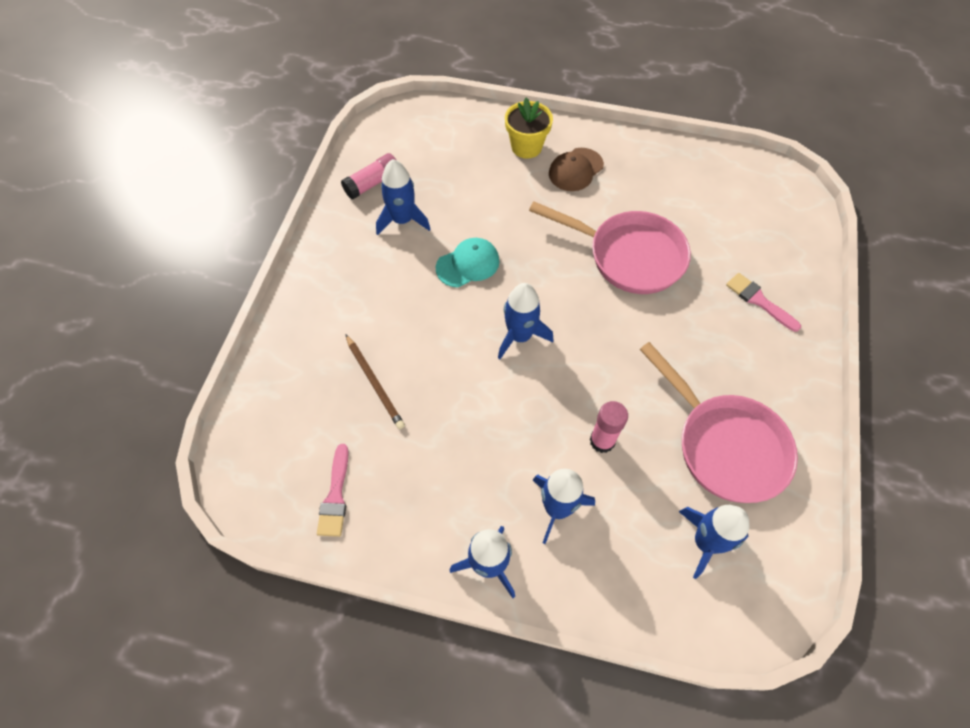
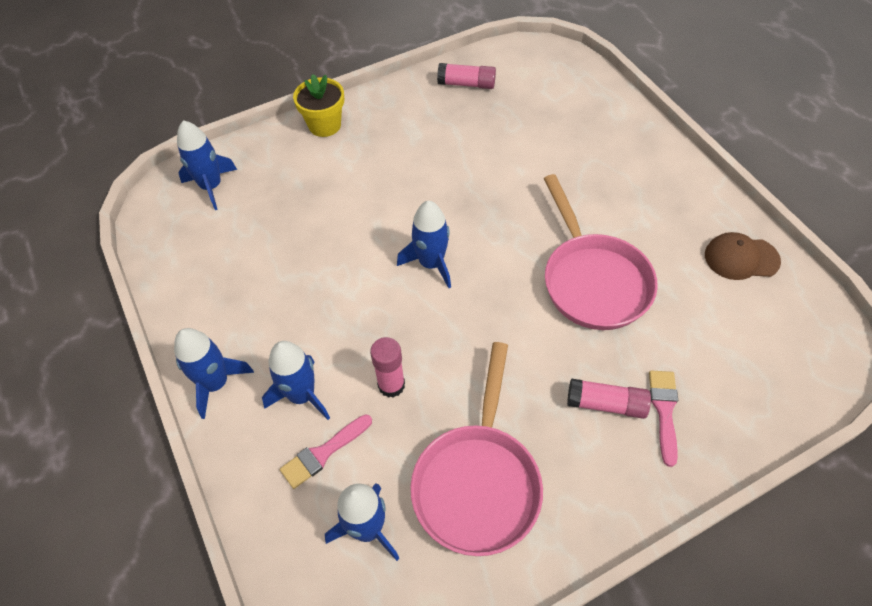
camera: 50 degrees right, 5 degrees down
(335, 495) = (193, 254): pink brush -> pink brush (323, 452)
(374, 383) = (301, 209): brown pencil -> none
(402, 220) = (454, 123): blue rocket -> blue rocket (211, 186)
(468, 264) = (460, 186): turquoise cap -> none
(526, 147) = (616, 140): yellow flower pot -> yellow flower pot (324, 125)
(575, 170) = (635, 185): brown cap -> brown cap (741, 258)
(728, 327) = (606, 404): none -> pink glue stick

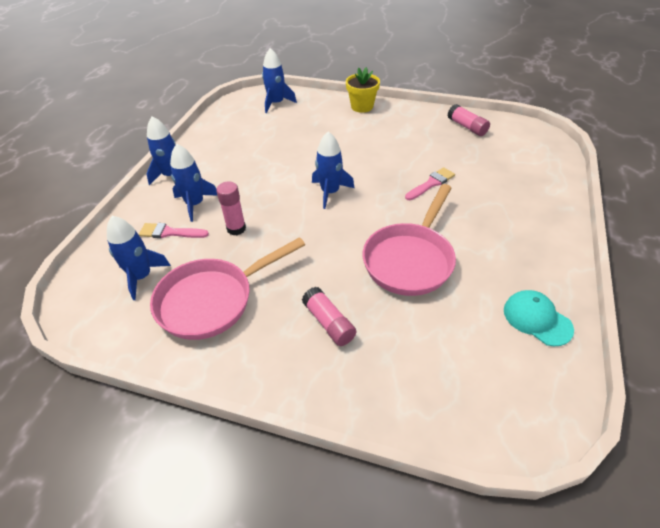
camera: 45 degrees right, 10 degrees down
(664, 411) = (358, 355): pink brush -> pink brush (431, 184)
(741, 258) = (537, 319): brown cap -> turquoise cap

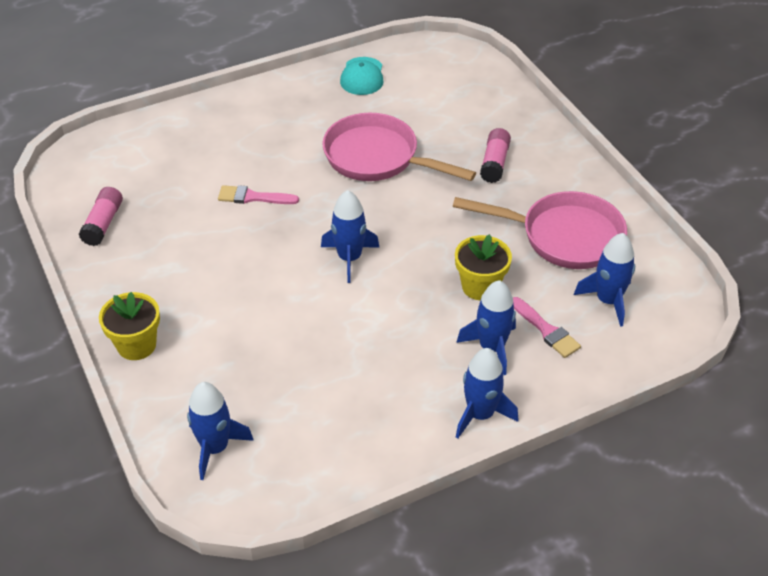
camera: 135 degrees left, 0 degrees up
(236, 228) = (480, 286): pink glue stick -> yellow flower pot
(410, 259) = (377, 158): pink pan -> pink pan turned 135 degrees counterclockwise

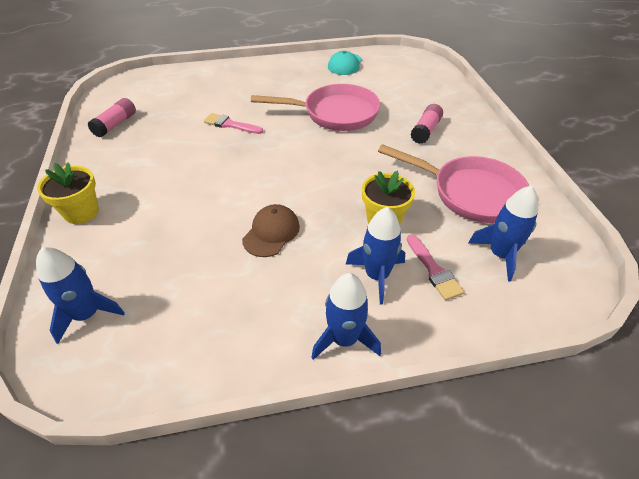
camera: 15 degrees right, 0 degrees up
(349, 258) = (282, 178): blue rocket -> none
(365, 325) = (271, 232): none -> brown cap
(377, 158) = (335, 114): pink pan -> pink pan turned 135 degrees clockwise

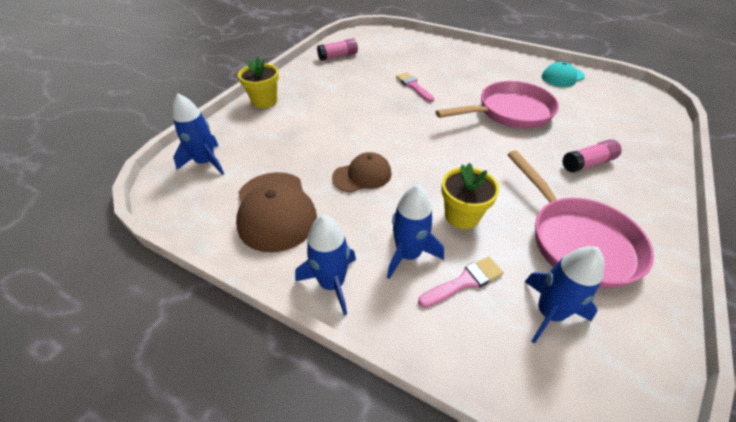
camera: 40 degrees right, 0 degrees up
(224, 313) = (275, 210): none -> brown cap
(335, 114) = (509, 112): pink pan -> pink pan turned 60 degrees counterclockwise
(433, 270) = (464, 282): pink brush -> pink brush turned 135 degrees counterclockwise

